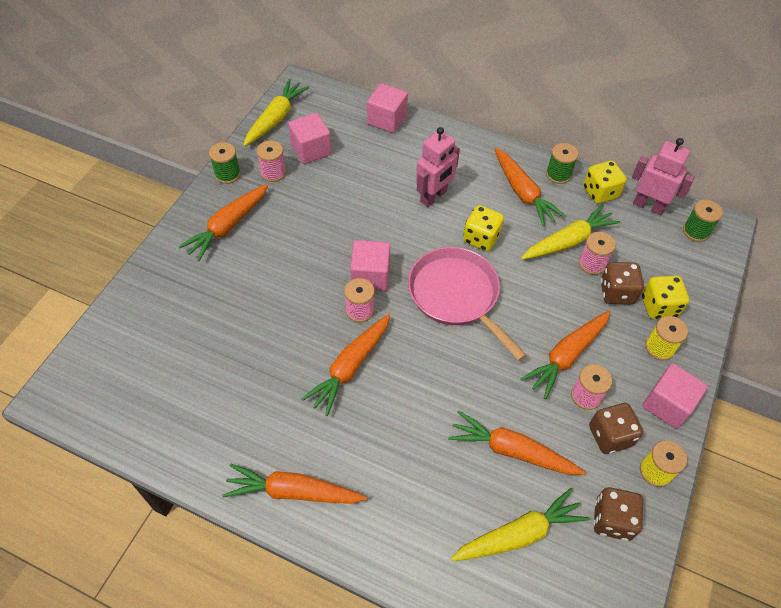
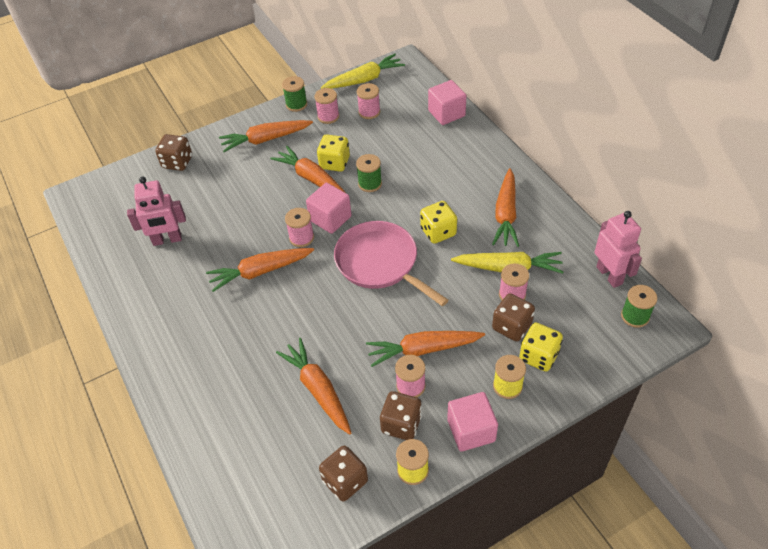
camera: 40 degrees right, 5 degrees down
(148, 298) = (177, 162): none -> brown dice
(293, 491) = (154, 328): orange carrot -> orange carrot (311, 178)
(311, 150) = (369, 112): pink cube -> pink spool
(434, 196) = (430, 185): pink robot -> pink robot (167, 240)
(456, 295) = (380, 263): pink pan -> pink pan turned 45 degrees counterclockwise
(519, 534) = (270, 446): yellow carrot -> none
(558, 174) = (550, 214): green spool -> green spool (370, 184)
(600, 192) = (575, 244): yellow dice -> yellow dice (334, 163)

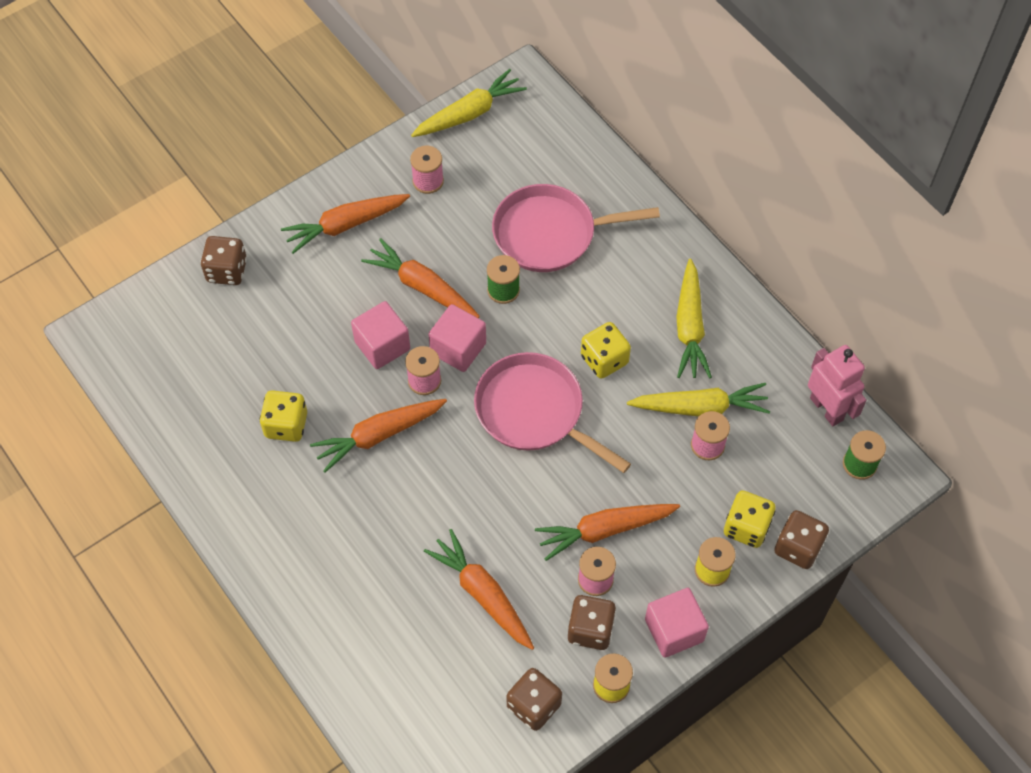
camera: 10 degrees left, 10 degrees up
(167, 240) = (242, 396): pink robot -> none
(296, 104) = (378, 162): green spool -> none
(334, 163) = (449, 259): yellow dice -> yellow dice (286, 425)
(369, 112) = (485, 170): pink spool -> none
(409, 151) = (550, 234): none -> pink pan
(446, 113) = (594, 167): pink cube -> pink cube (382, 345)
(505, 214) = (689, 327): orange carrot -> yellow carrot
(511, 326) = (710, 490): brown dice -> brown dice (798, 547)

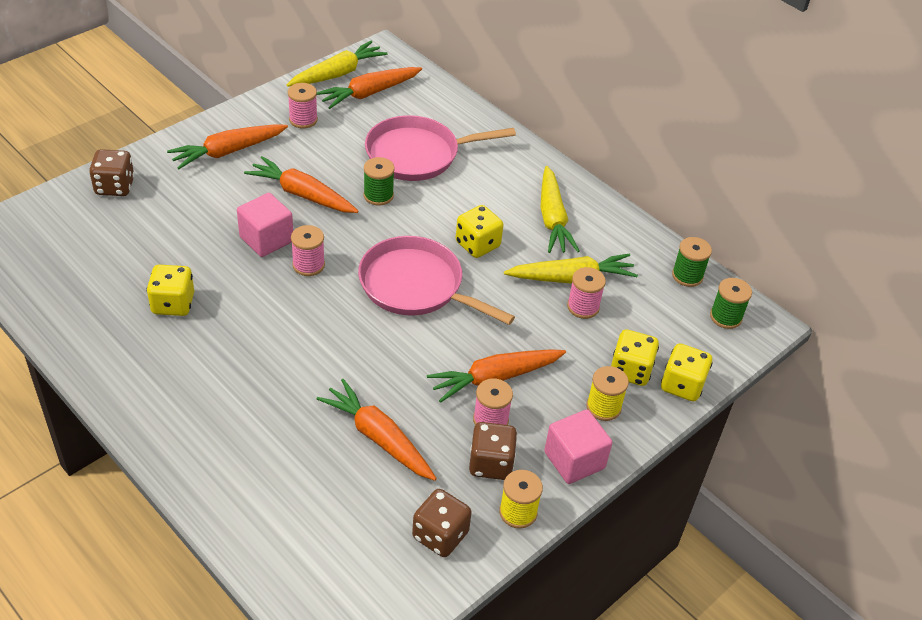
camera: 10 degrees left, 15 degrees down
(378, 435) = (265, 309): orange carrot -> orange carrot (369, 93)
(458, 348) = (339, 239): pink cube -> none
(798, 547) = (682, 385): brown dice -> yellow dice
(827, 408) = (687, 276): pink robot -> green spool

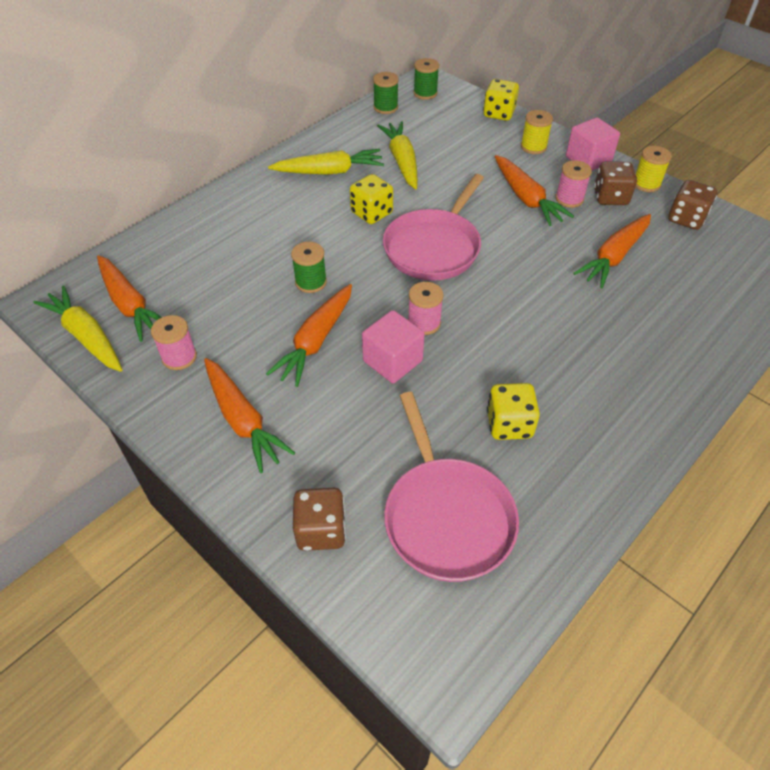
camera: 90 degrees left, 5 degrees up
(417, 155) = (242, 259): pink pan -> pink pan (446, 517)
(583, 307) = (433, 156): pink spool -> none
(630, 371) = (493, 135): yellow dice -> none

